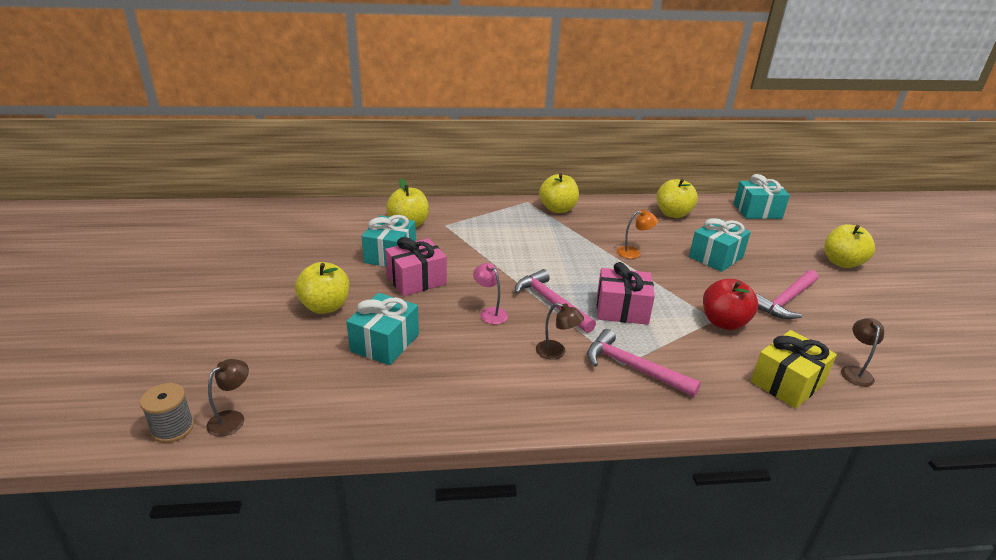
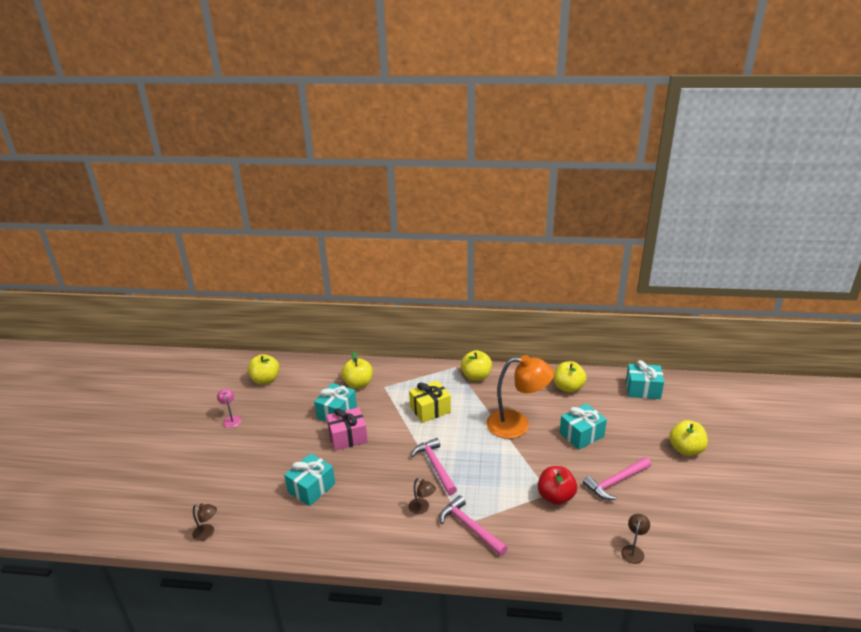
camera: 15 degrees right, 0 degrees up
(173, 428) = (174, 536): grey spool -> none
(232, 418) = (207, 533): brown lamp -> brown lamp turned 60 degrees clockwise
(325, 306) = (281, 454): yellow apple -> yellow apple (265, 380)
(490, 313) = (389, 470): pink lamp -> pink lamp (231, 419)
(622, 309) = (484, 477): pink gift -> none
(633, 252) = (517, 425): orange lamp -> orange lamp, size x2.33
(787, 383) = (575, 553): yellow gift -> yellow gift (430, 409)

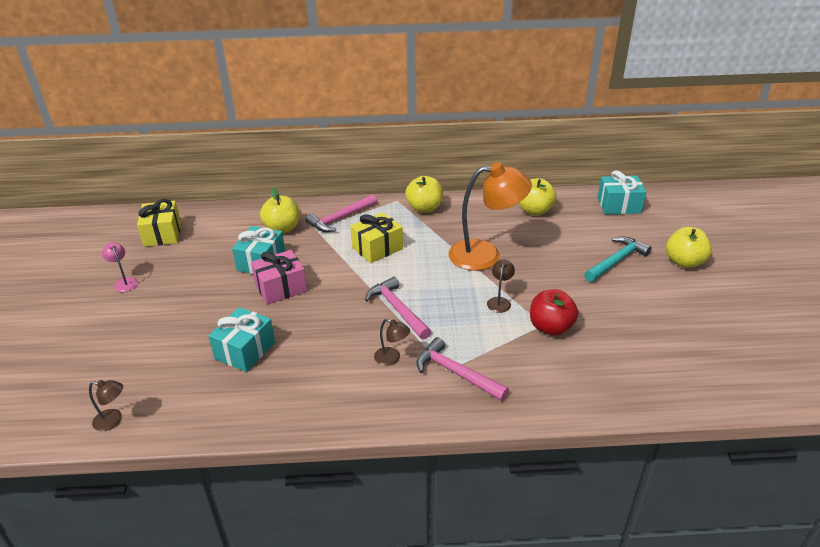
camera: 10 degrees left, 5 degrees up
(265, 380) = (162, 234): yellow apple -> yellow gift
(581, 435) = (563, 258): turquoise gift -> none
(615, 482) = (615, 304): pink hammer -> pink hammer (340, 219)
(627, 442) = (617, 261): none -> turquoise hammer
(633, 550) = (656, 376): brown lamp -> brown lamp (499, 301)

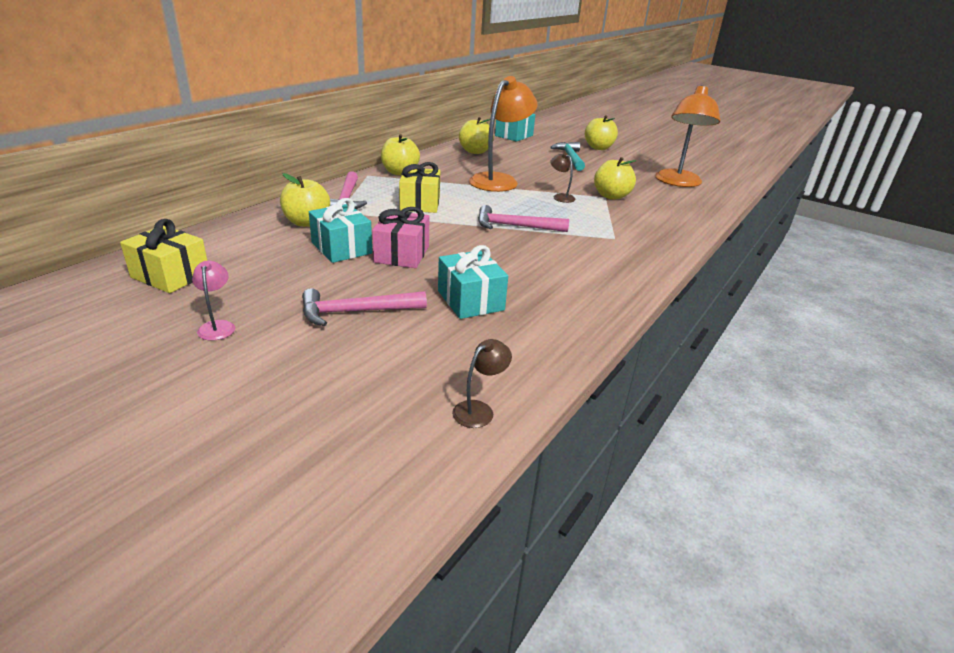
camera: 55 degrees left, 5 degrees down
(124, 282) = (217, 326): pink lamp -> pink lamp turned 75 degrees clockwise
(392, 358) = (574, 249): brown lamp -> none
(456, 373) = (621, 237): pink hammer -> pink hammer (355, 312)
(550, 327) = (611, 196): red apple -> yellow apple
(670, 353) = (678, 182): none -> orange lamp

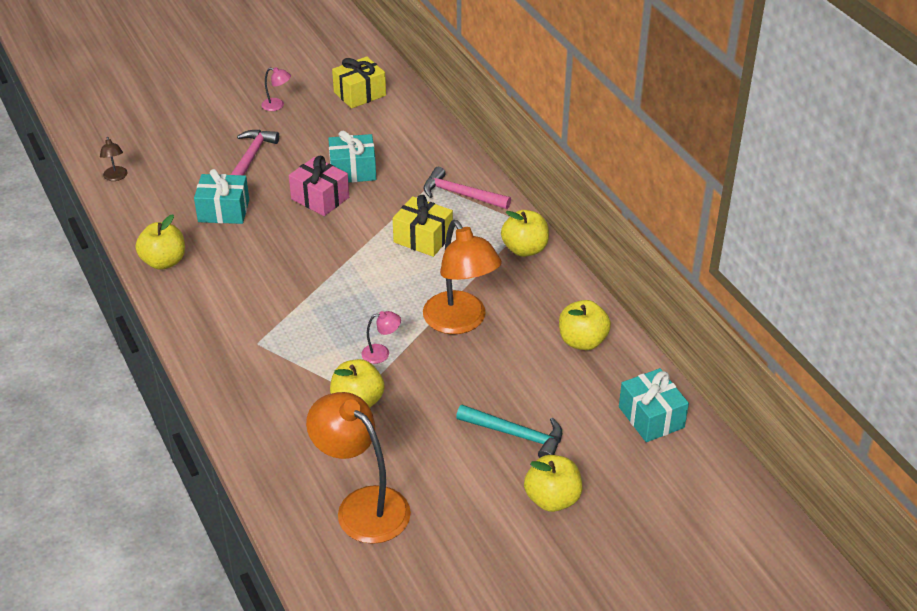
camera: 120 degrees right, 10 degrees up
(307, 222) = (417, 162): yellow apple -> yellow apple (164, 261)
(515, 226) = (329, 284): pink hammer -> none
(560, 197) = (381, 353): brown lamp -> pink lamp

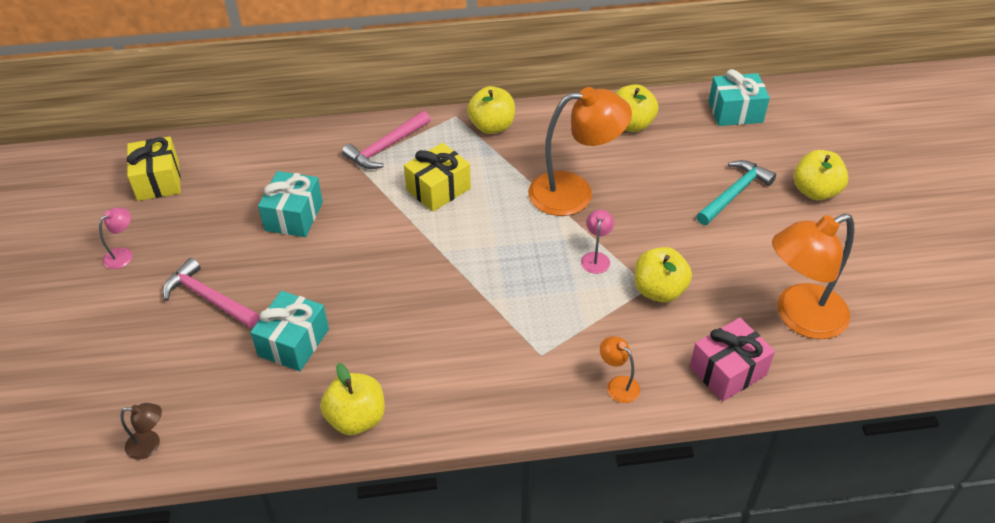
camera: 70 degrees left, 5 degrees up
(240, 395) = (618, 385): none -> orange lamp
(320, 198) = (324, 253): pink gift -> pink gift (728, 371)

